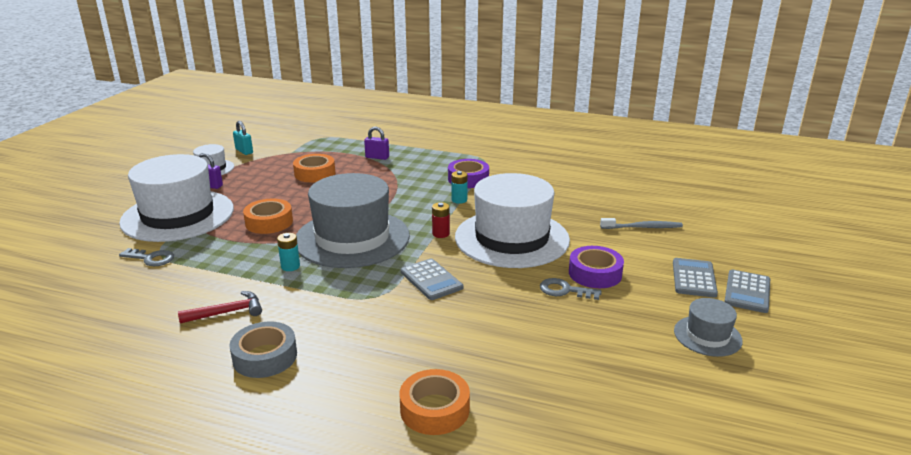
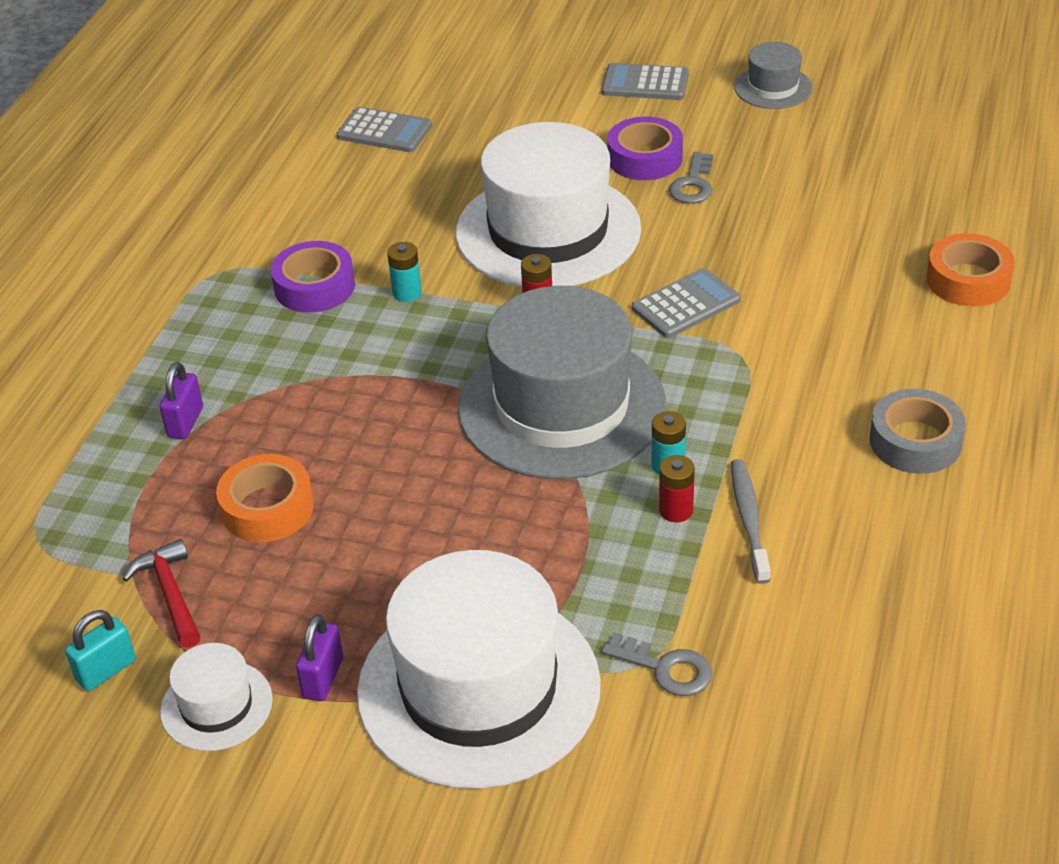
camera: 90 degrees left, 15 degrees up
(151, 258) = (666, 668): grey key -> grey key turned 105 degrees clockwise
(227, 312) = (819, 510): red hammer -> red hammer (170, 594)
(255, 267) = (676, 510): none -> red battery
(269, 222) = (505, 531): orange tape -> none
(643, 227) = (504, 111): grey toothbrush -> grey toothbrush (749, 519)
(747, 292) = (671, 50): grey calculator -> grey calculator (384, 131)

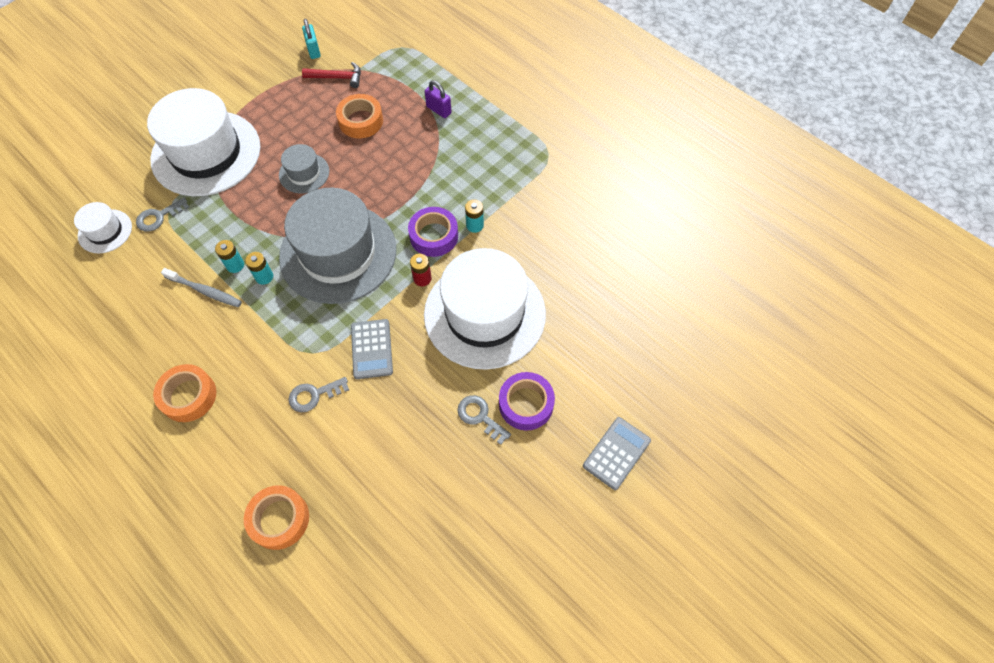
camera: 115 degrees right, 20 degrees up
(216, 705) = (269, 75): white hat -> white hat (105, 231)
(314, 286) = (507, 189): purple tape -> purple tape (434, 236)
(323, 678) = (254, 109): purple padlock -> none
(384, 131) = (643, 274): grey calculator -> none
(676, 510) = (235, 265): red battery -> turquoise battery
(773, 87) = (562, 538): grey hat -> grey hat (304, 173)
(796, 325) = (314, 395): none -> grey key
(915, 441) = (188, 396): grey tape -> orange tape

